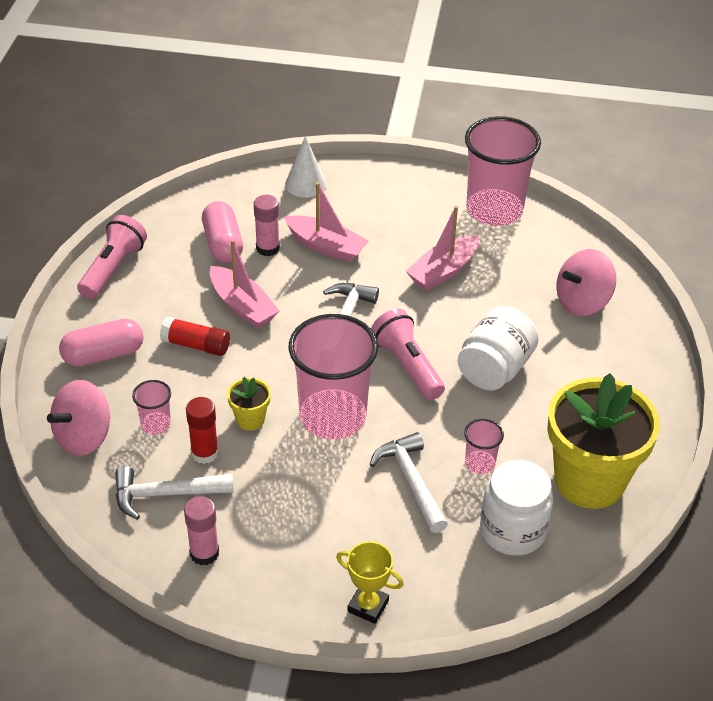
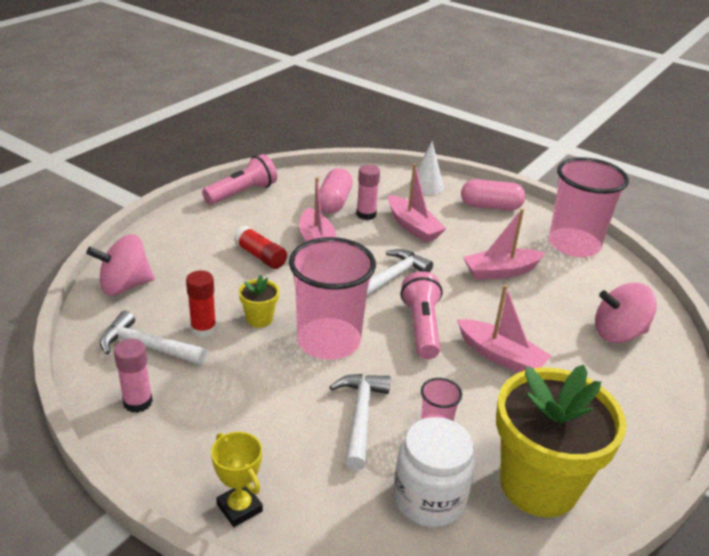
camera: 25 degrees right, 10 degrees down
(103, 355) = (188, 240): pink capsule -> pink capsule (490, 206)
(156, 424) = (184, 296): pink cup -> none
(495, 369) = (500, 356): white jar -> pink boat

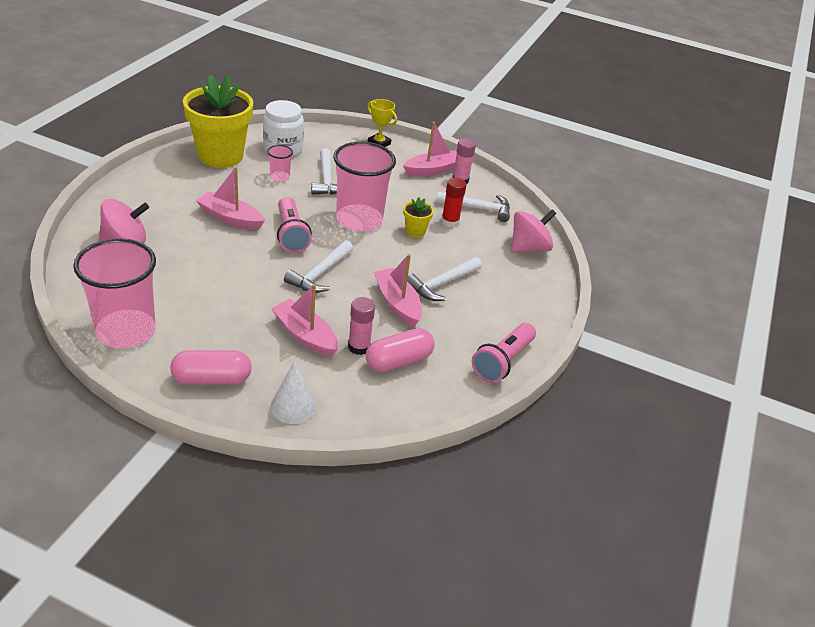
camera: 165 degrees right, 5 degrees up
(260, 256) = (442, 284): red glue stick -> white hammer
(334, 202) = (398, 361): pink capsule -> pink capsule turned 60 degrees clockwise
(500, 271) = (216, 290): pink boat -> pink boat (432, 170)

